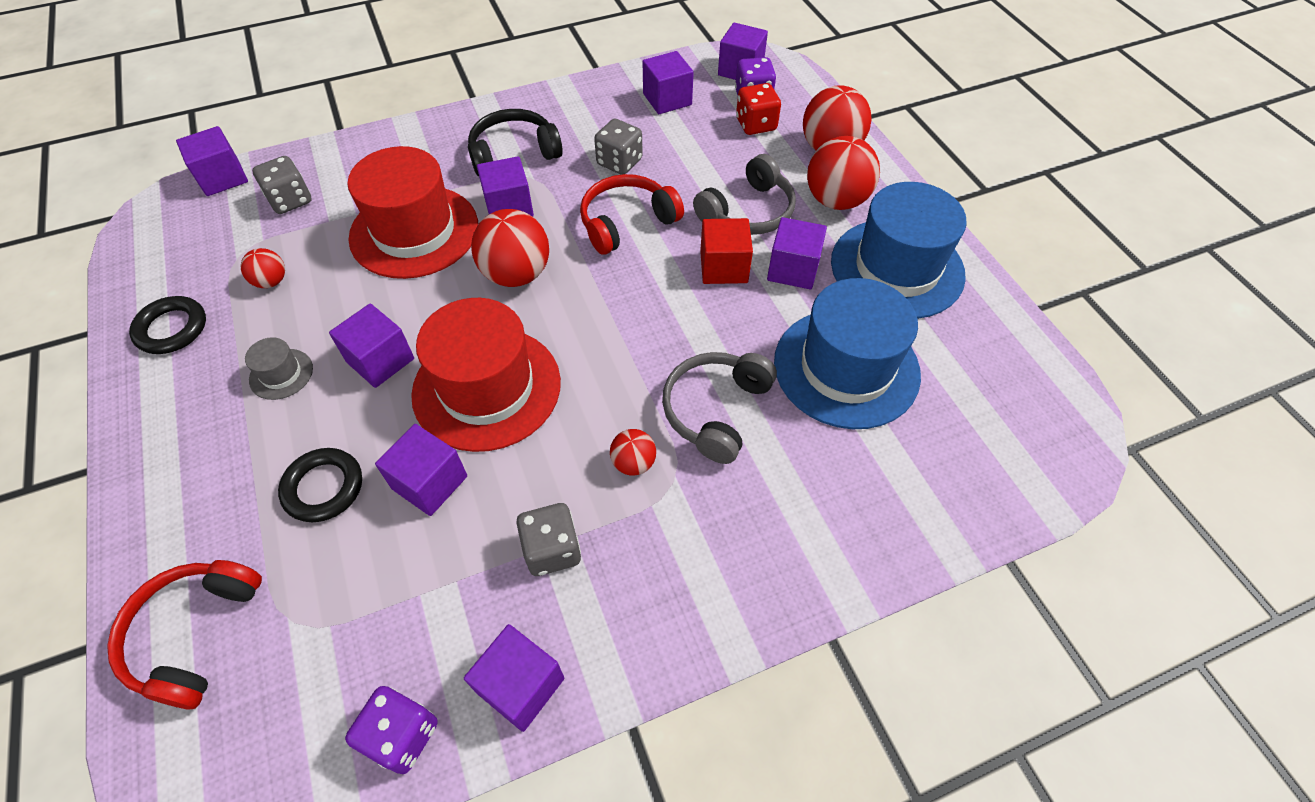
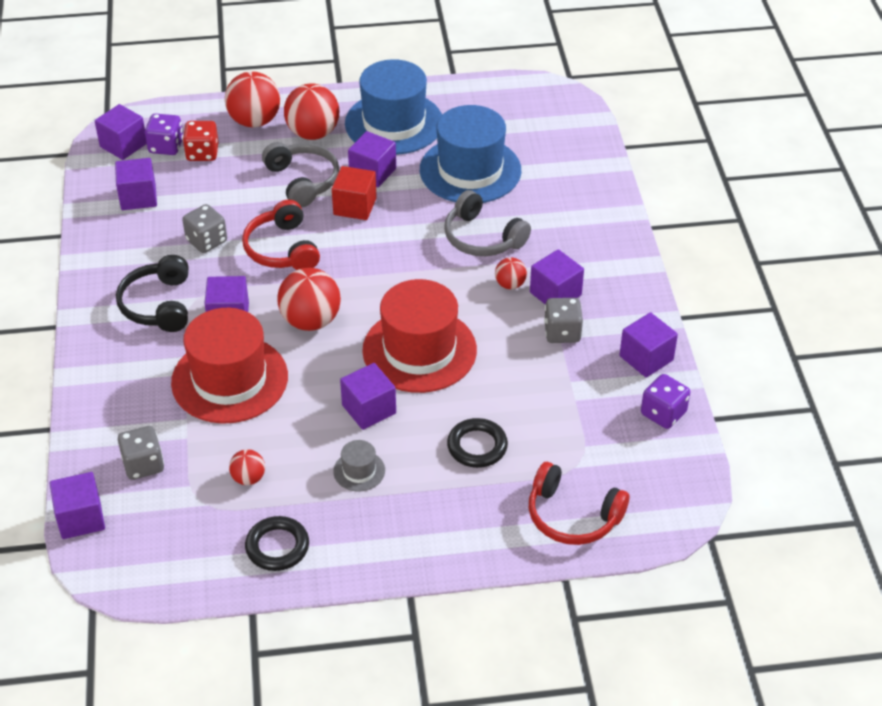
camera: 75 degrees left, 10 degrees down
(430, 482) = (491, 388): purple cube -> purple cube (555, 294)

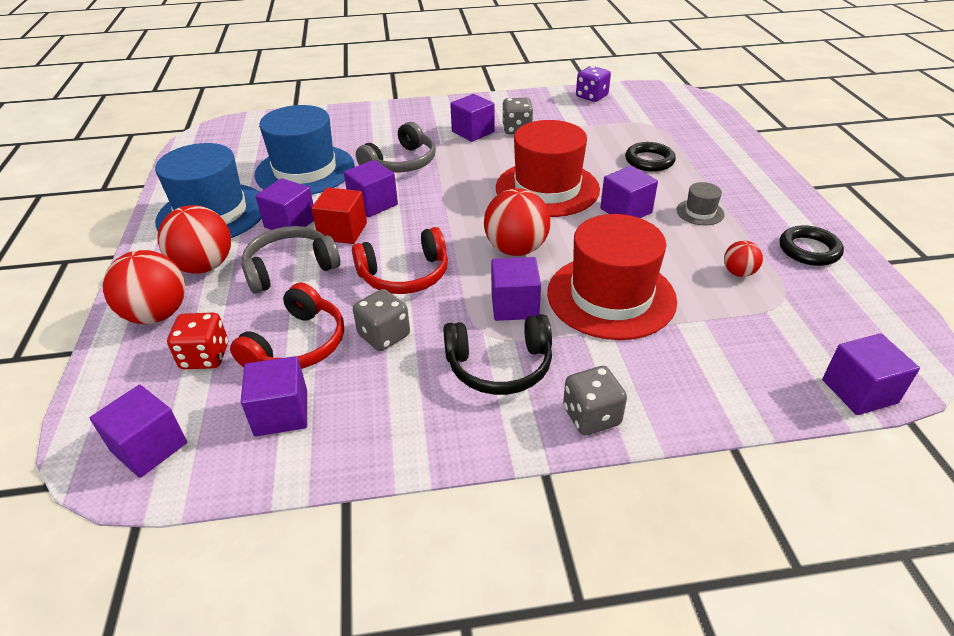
camera: 90 degrees left, 5 degrees down
(143, 465) = (756, 348): grey dice -> grey dice (591, 416)
(166, 146) = (174, 396): purple dice -> none
(510, 284) = (462, 150): red ball -> none
(572, 516) = (700, 125): red headphones -> red headphones (298, 345)
(646, 358) = (539, 101): purple cube -> purple cube (373, 204)

